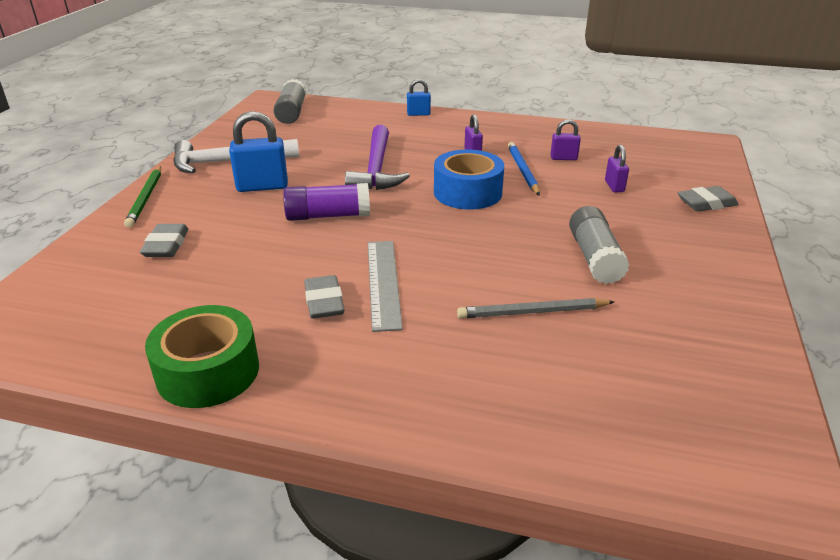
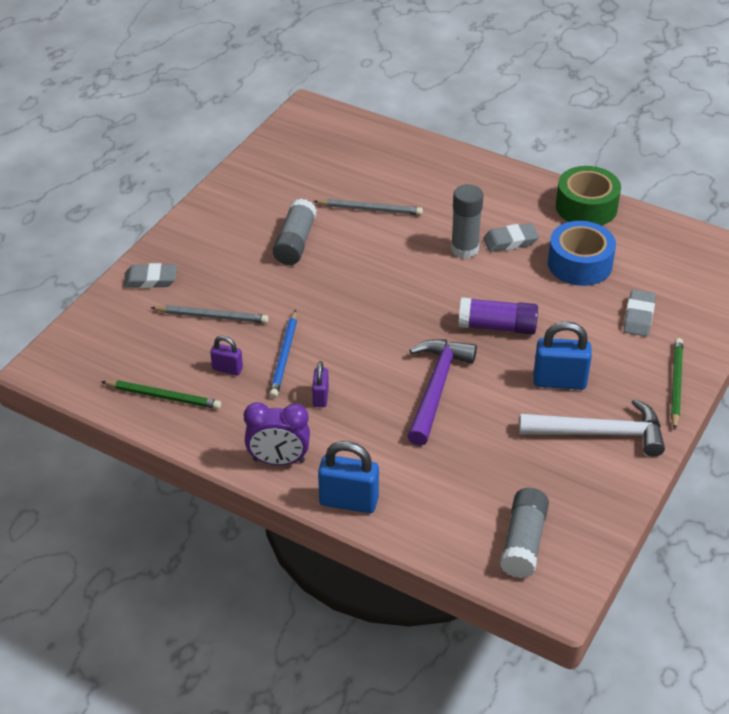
camera: 165 degrees left, 10 degrees up
(324, 302) = (510, 241): grey eraser -> grey eraser turned 75 degrees clockwise
(383, 283) = (464, 249): grey ruler -> grey glue stick
(418, 114) = (348, 501): blue padlock -> blue padlock, size x1.77
(467, 192) = (357, 334): blue tape -> blue tape (579, 264)
(480, 123) = (278, 460): none -> purple clock
(597, 139) = (163, 396): none -> green pencil
(614, 186) = (212, 316): purple padlock -> grey pencil

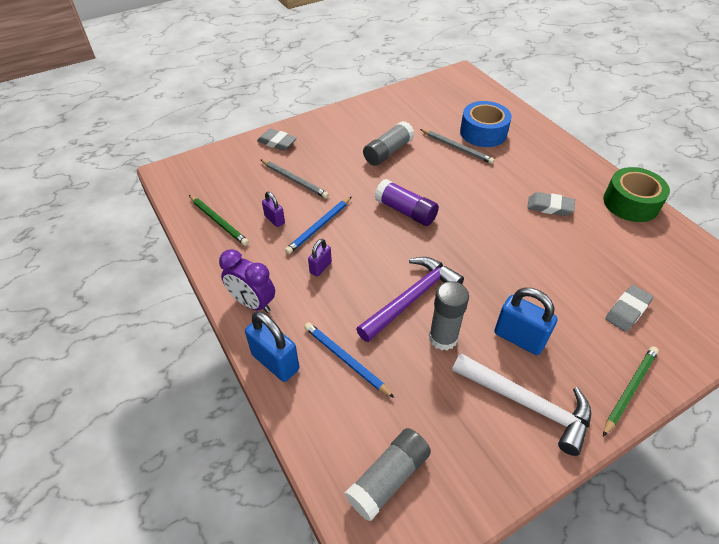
camera: 30 degrees right, 5 degrees up
(415, 469) = (346, 360): none -> blue pencil
(464, 249) = (508, 200): grey glue stick -> grey glue stick (443, 338)
(497, 327) = (495, 269): purple glue stick -> purple glue stick (405, 211)
(579, 264) = (598, 245): blue tape -> blue tape (483, 132)

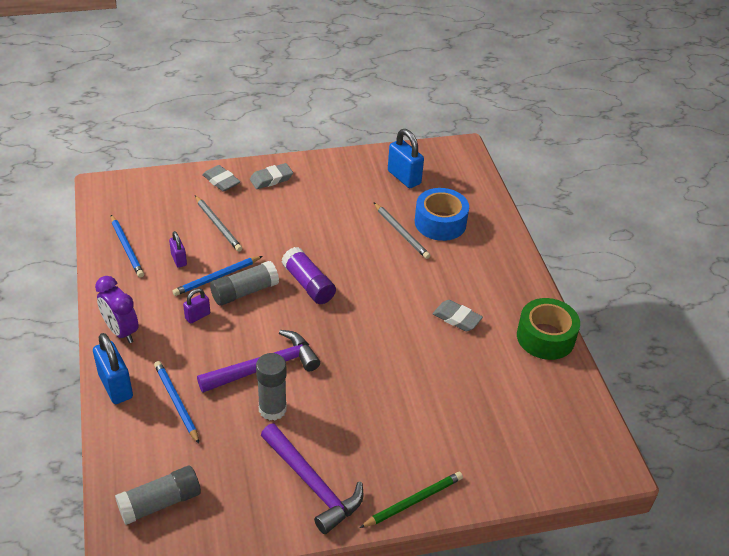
camera: 15 degrees right, 5 degrees down
(219, 221) = (127, 248): green pencil -> blue pencil
(388, 152) = (327, 219): grey glue stick -> grey glue stick (244, 292)
(519, 338) = (342, 429): blue padlock -> blue padlock (404, 177)
(527, 404) = (312, 484): white hammer -> purple hammer
(627, 310) = (463, 436): grey eraser -> grey eraser (271, 179)

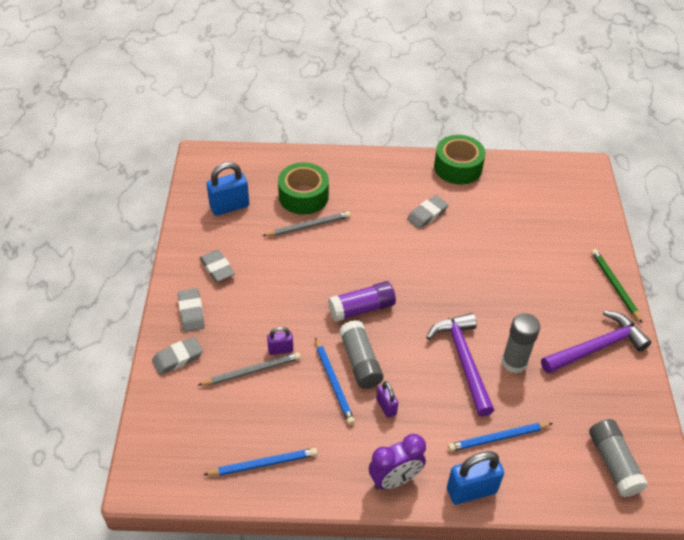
camera: 75 degrees left, 5 degrees up
(179, 260) = (297, 414): purple padlock -> purple padlock (280, 349)
(325, 184) = (217, 268): none -> grey eraser
(440, 223) = (303, 196): blue tape -> green tape

